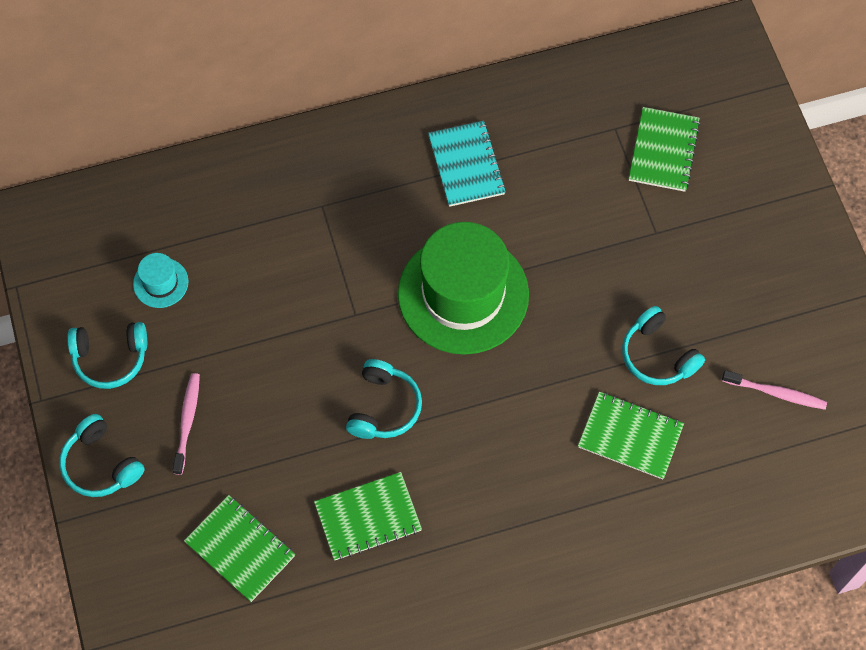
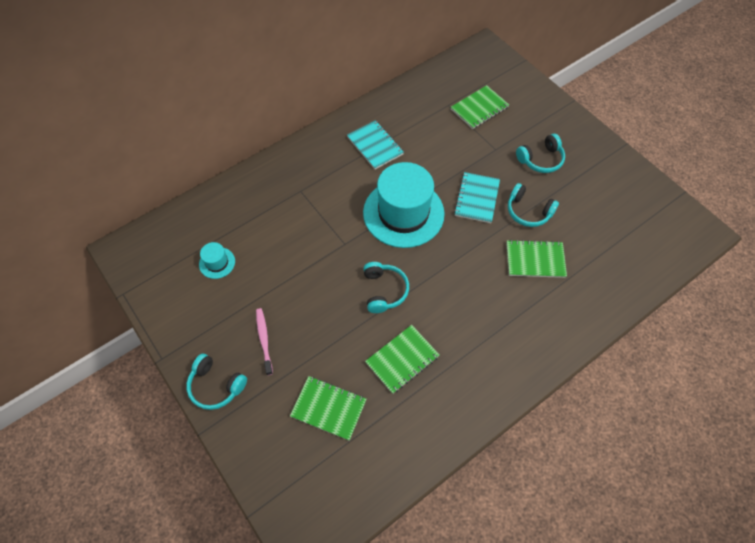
camera: 20 degrees left, 5 degrees down
(110, 358) = (200, 317): turquoise headphones -> turquoise headphones (541, 159)
(463, 294) = (403, 213): green hat -> turquoise hat
(587, 307) = (477, 198): none -> turquoise notebook
(663, 151) = (479, 108): green notebook -> green notebook turned 60 degrees clockwise
(776, 393) = (602, 211): pink toothbrush -> none

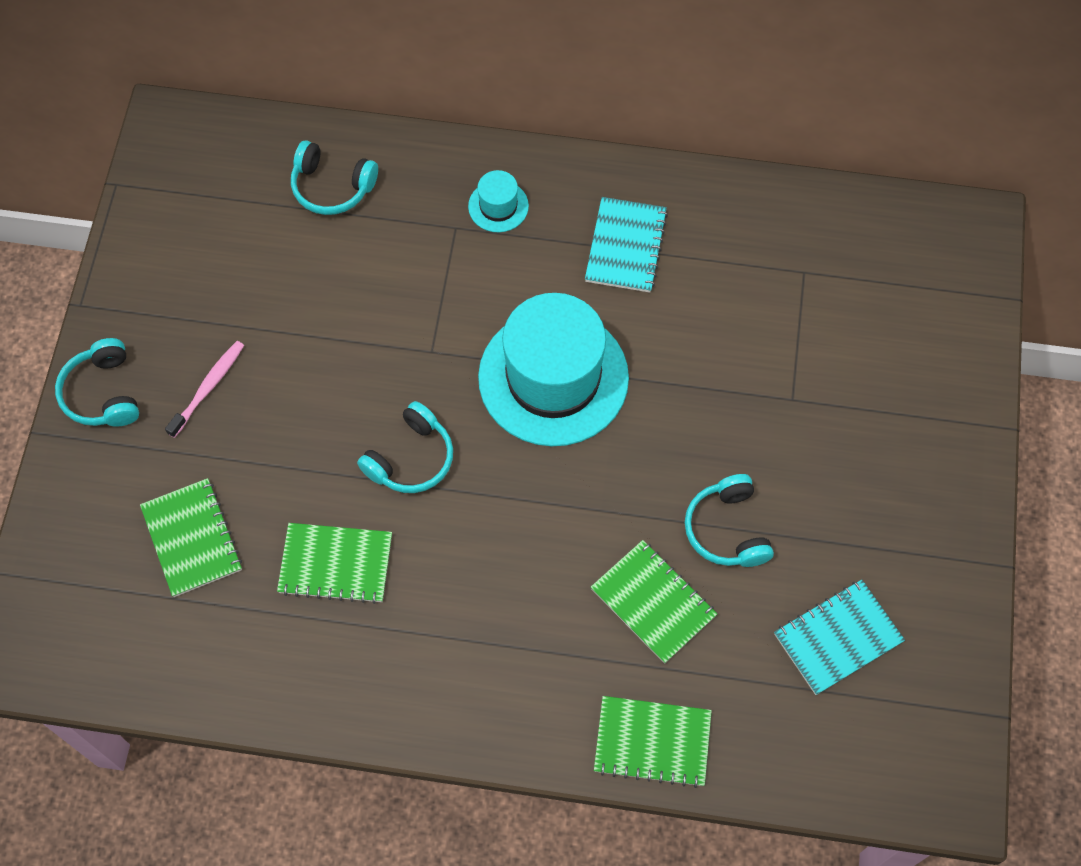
camera: 45 degrees right, 5 degrees up
(217, 263) = (255, 238): turquoise hat -> turquoise hat (498, 206)
(477, 198) = (677, 446): turquoise notebook -> turquoise notebook (838, 638)
(479, 108) = (845, 316): green notebook -> green notebook (652, 742)
(541, 159) = (841, 473): turquoise headphones -> turquoise headphones (332, 187)

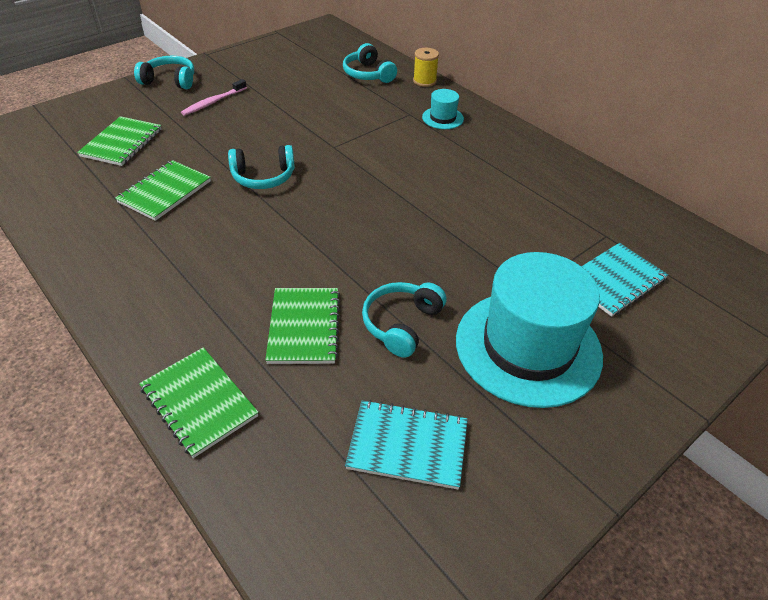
camera: 40 degrees right, 20 degrees down
(103, 393) = (170, 81): turquoise headphones -> turquoise headphones turned 75 degrees clockwise
(208, 387) = (213, 102): pink toothbrush -> pink toothbrush turned 150 degrees clockwise
(335, 564) = (165, 192): green notebook -> green notebook turned 75 degrees clockwise
(412, 149) = (424, 81): none -> yellow spool
(553, 377) = (384, 191): turquoise hat -> turquoise hat (528, 347)
(626, 246) = (497, 166): turquoise notebook -> turquoise notebook (614, 281)

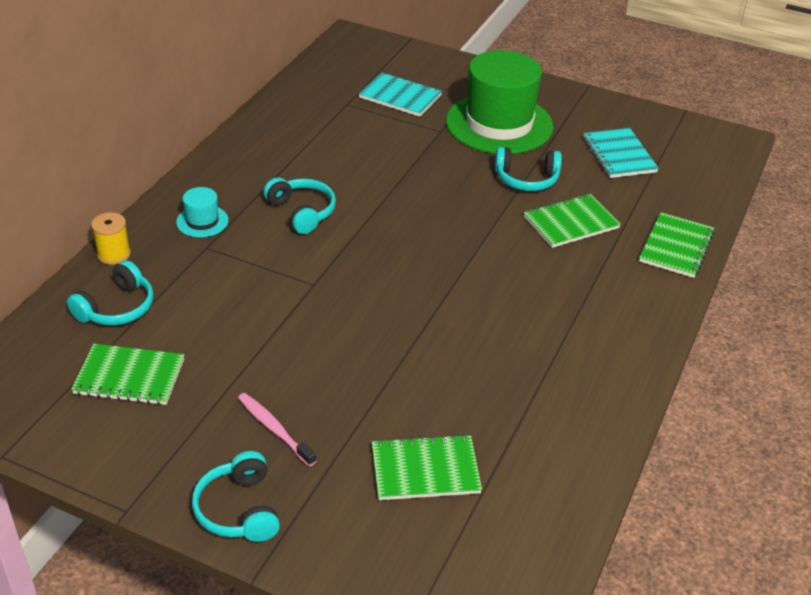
camera: 115 degrees left, 5 degrees down
(165, 192) = (484, 379): green notebook -> green notebook (129, 377)
(213, 102) = (274, 429): pink toothbrush -> pink toothbrush turned 150 degrees counterclockwise
(263, 177) = (405, 316): turquoise headphones -> turquoise headphones (302, 212)
(528, 347) = (499, 124): turquoise hat -> green hat

